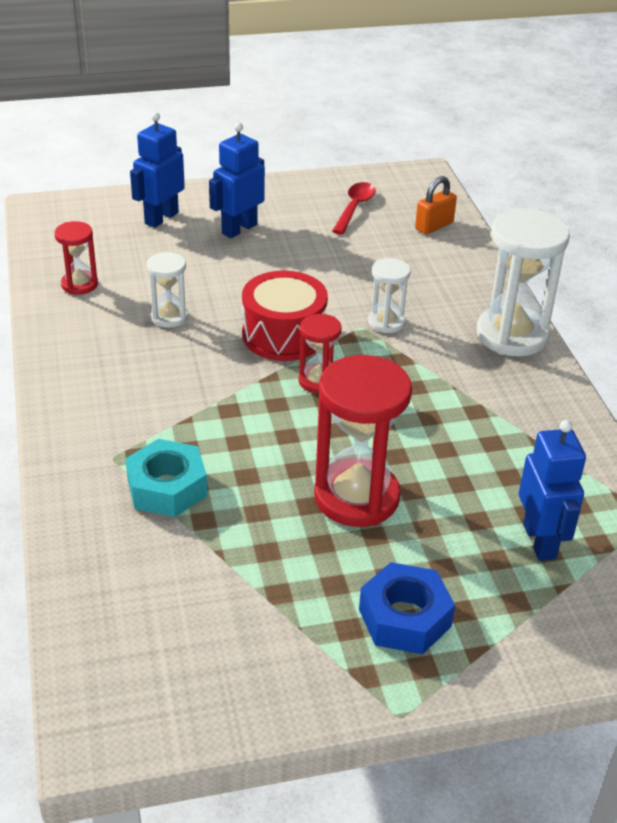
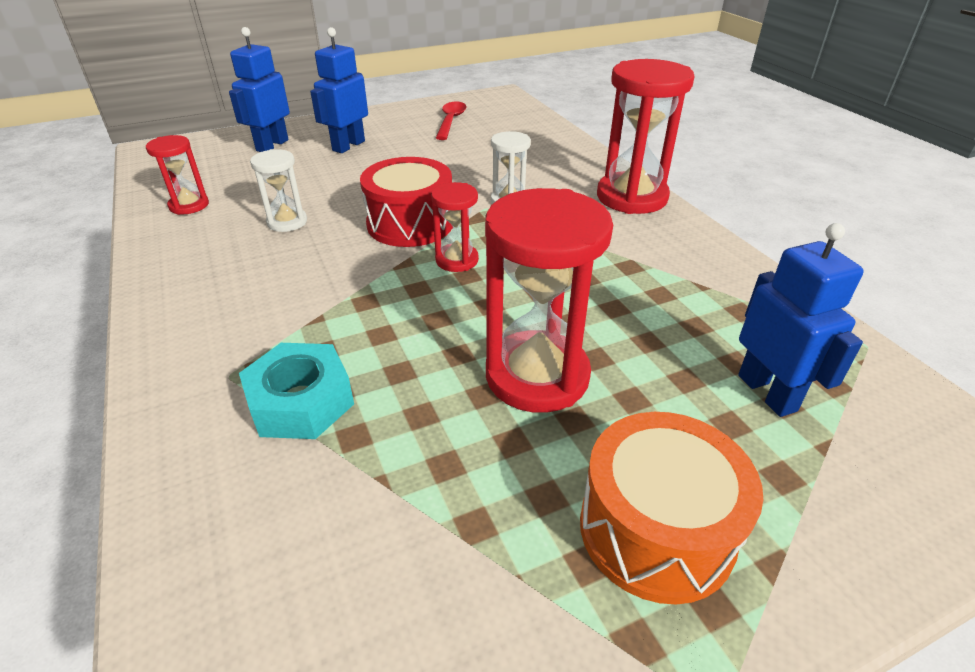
camera: 10 degrees left, 0 degrees up
(405, 618) = (656, 529): blue nut -> orange drum
(434, 226) = (525, 126): orange padlock -> none
(512, 335) = (631, 197): white hourglass -> red hourglass

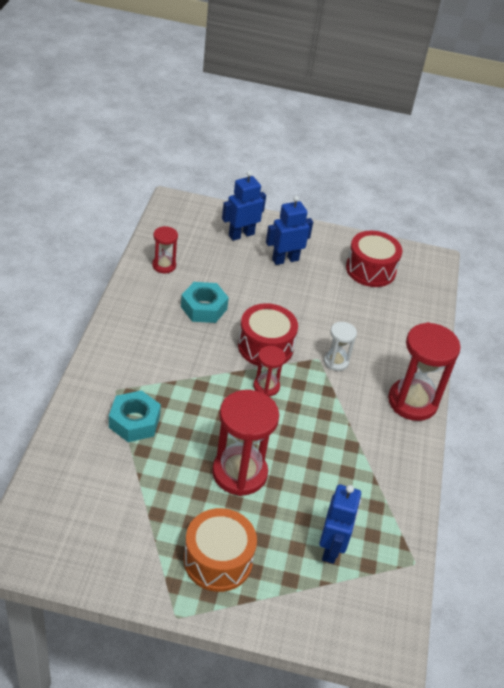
camera: 30 degrees right, 5 degrees up
(287, 222) = (203, 308): white hourglass -> turquoise nut
(451, 121) = (370, 270): red spoon -> red drum

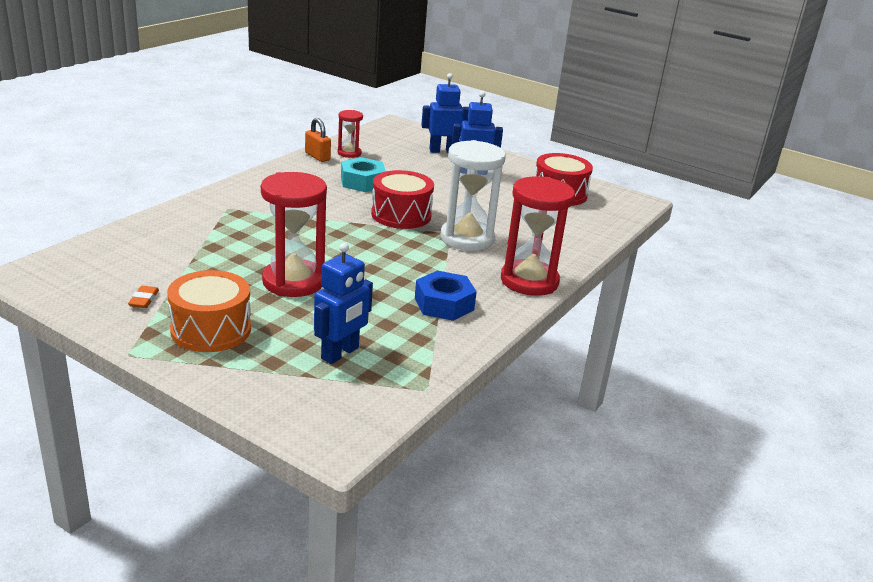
camera: 25 degrees right, 15 degrees down
(134, 422) = (224, 229): turquoise nut -> none
(138, 544) = (144, 299): none -> orange eraser
(139, 280) = (317, 156): none -> orange padlock
(266, 386) = (377, 237): red hourglass -> none
(336, 361) = (467, 239): white hourglass -> white hourglass, size x1.91
(368, 456) = (444, 304): none -> blue nut

